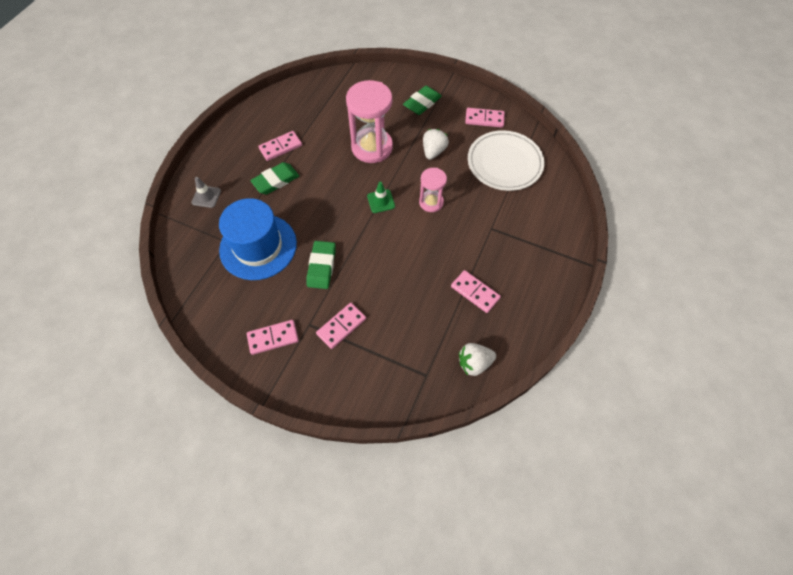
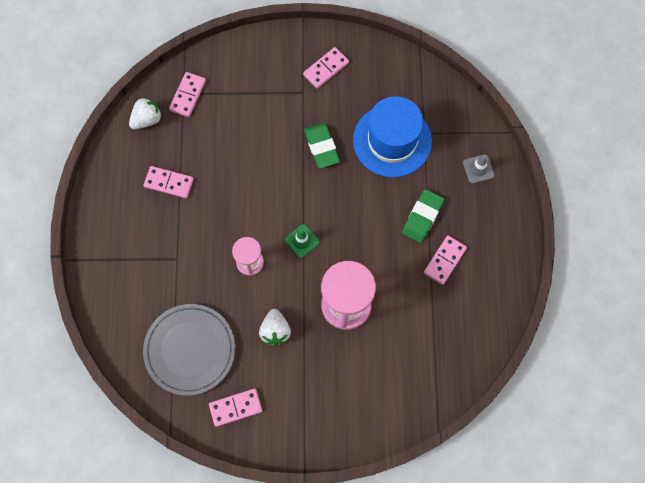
camera: 155 degrees right, 10 degrees up
(341, 326) = (274, 102): pink domino -> pink domino (187, 95)
(422, 103) = (320, 400): green eraser -> none
(504, 163) = (190, 350): white plate -> grey plate

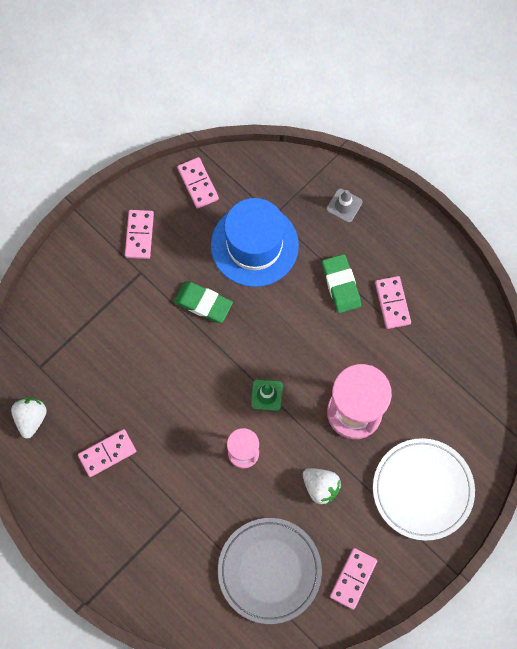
camera: 45 degrees left, 0 degrees up
(187, 95) = (45, 365): pink domino -> pink domino (198, 184)
(338, 397) = (422, 490): none -> white plate

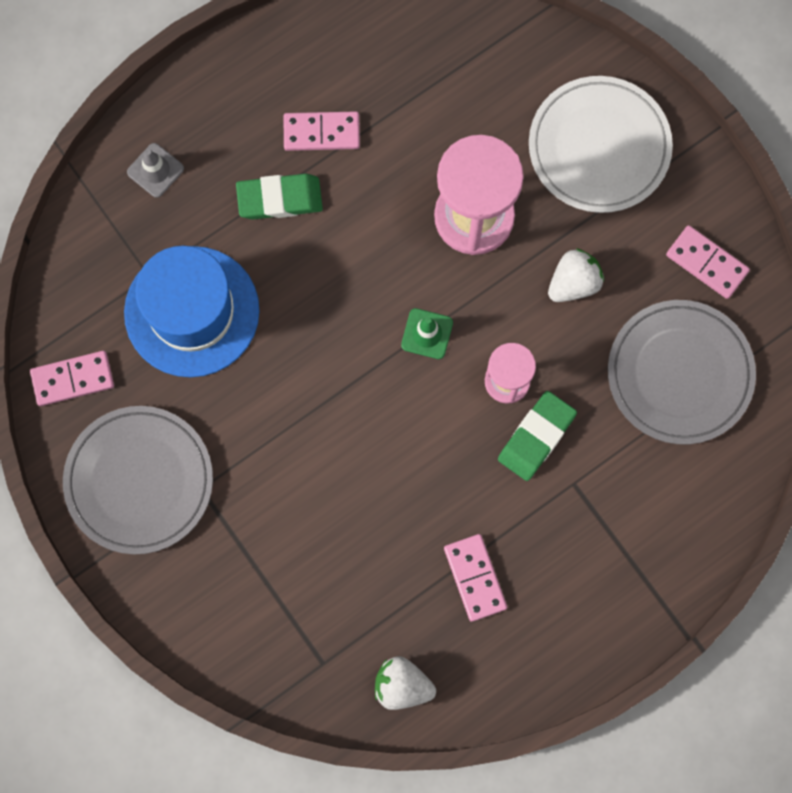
camera: 80 degrees left, 5 degrees up
(139, 235) = (139, 481): pink domino -> grey plate
(203, 303) = (269, 402): green eraser -> green eraser (536, 437)

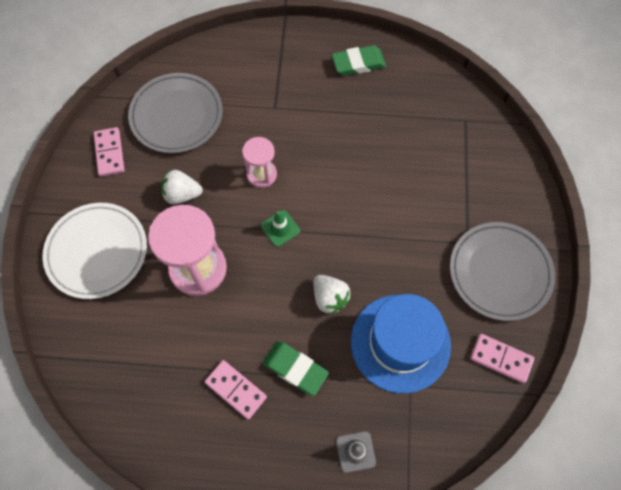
camera: 140 degrees left, 10 degrees down
(402, 685) = (434, 85): white strawberry -> white strawberry (329, 298)
(475, 578) = (359, 103): pink domino -> none
(536, 437) = (272, 139): green eraser -> green eraser (358, 63)

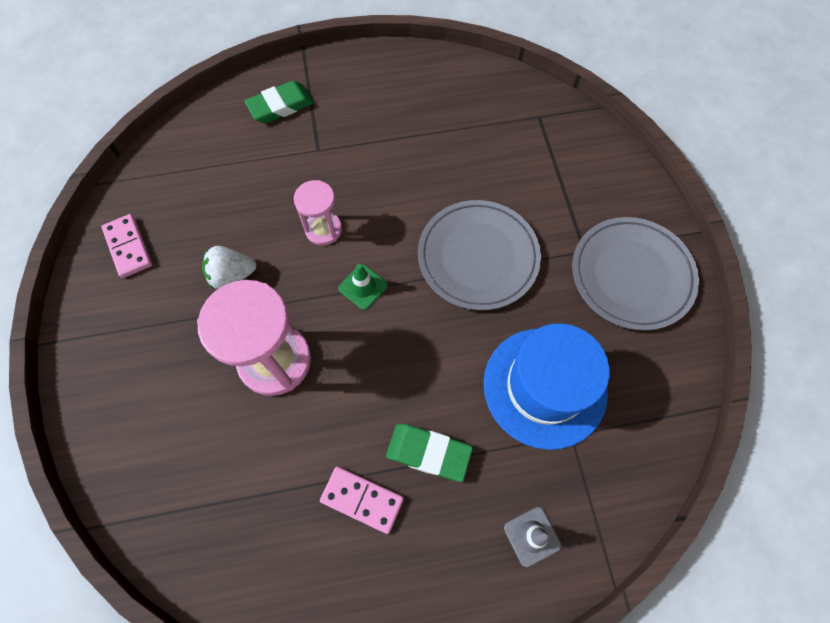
camera: 15 degrees left, 0 degrees up
(97, 252) = (140, 372): white plate -> none
(176, 115) = (202, 184): grey plate -> grey plate (478, 257)
(329, 298) = (445, 355): white strawberry -> none
(358, 63) = (401, 81): green eraser -> green eraser (280, 106)
(501, 358) = (665, 374): pink domino -> none

